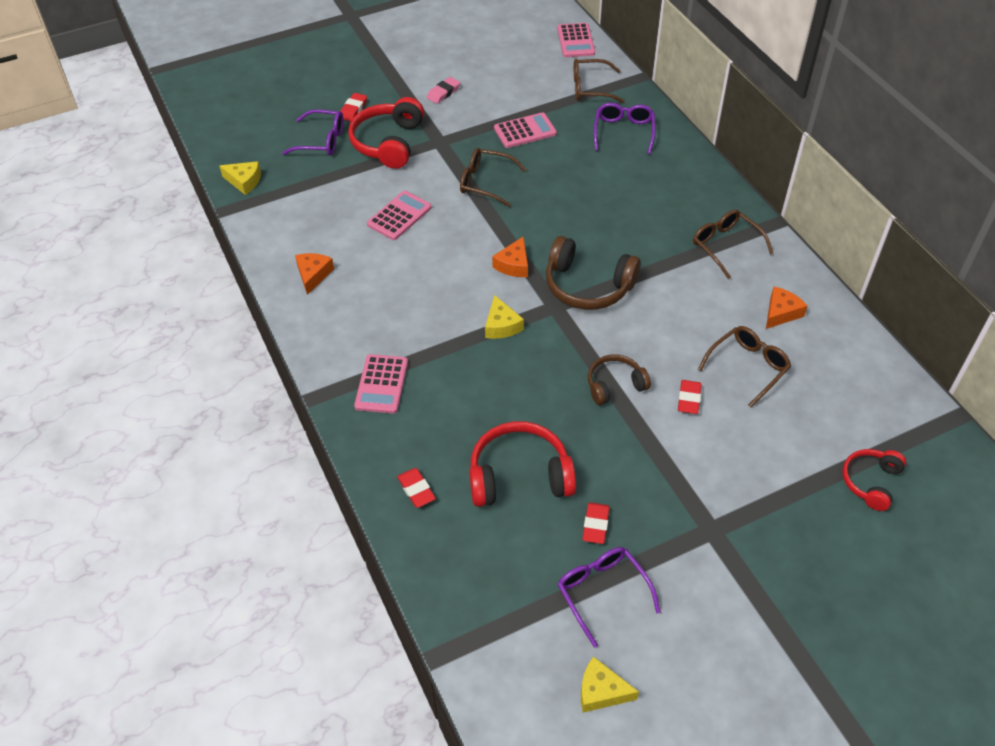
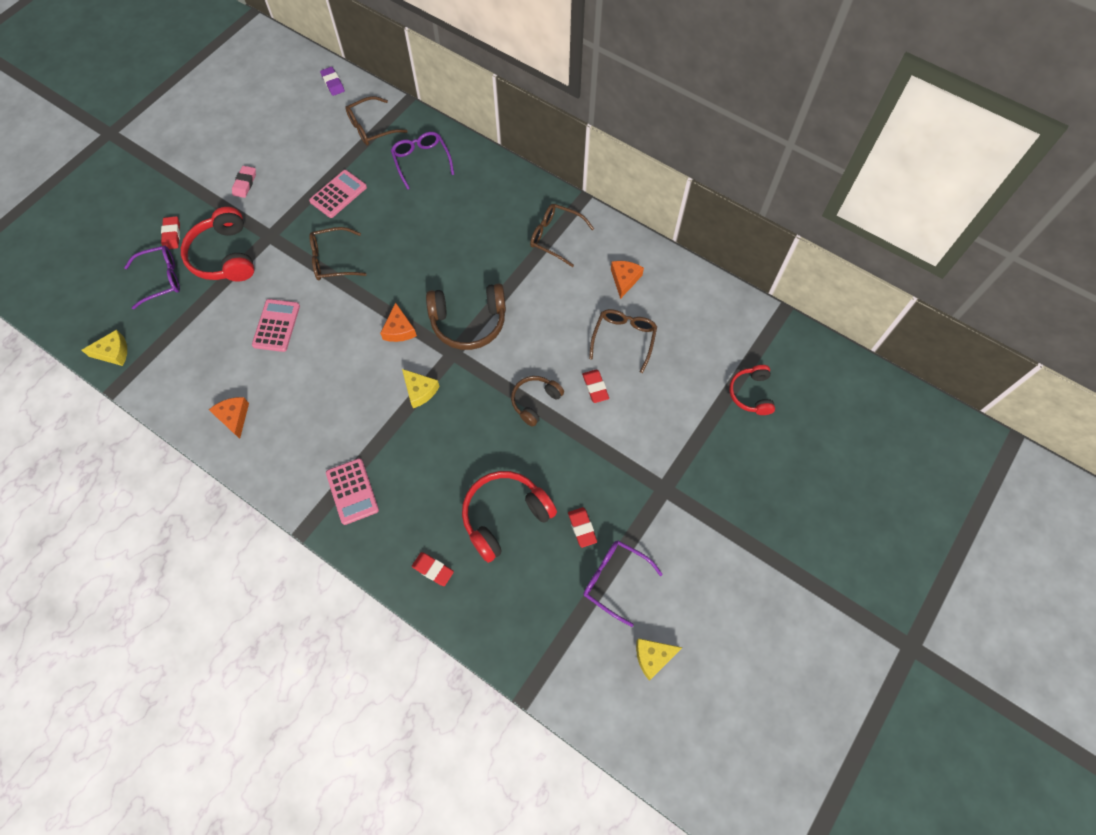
camera: 30 degrees left, 15 degrees up
(576, 41) = (333, 83): pink calculator -> purple eraser

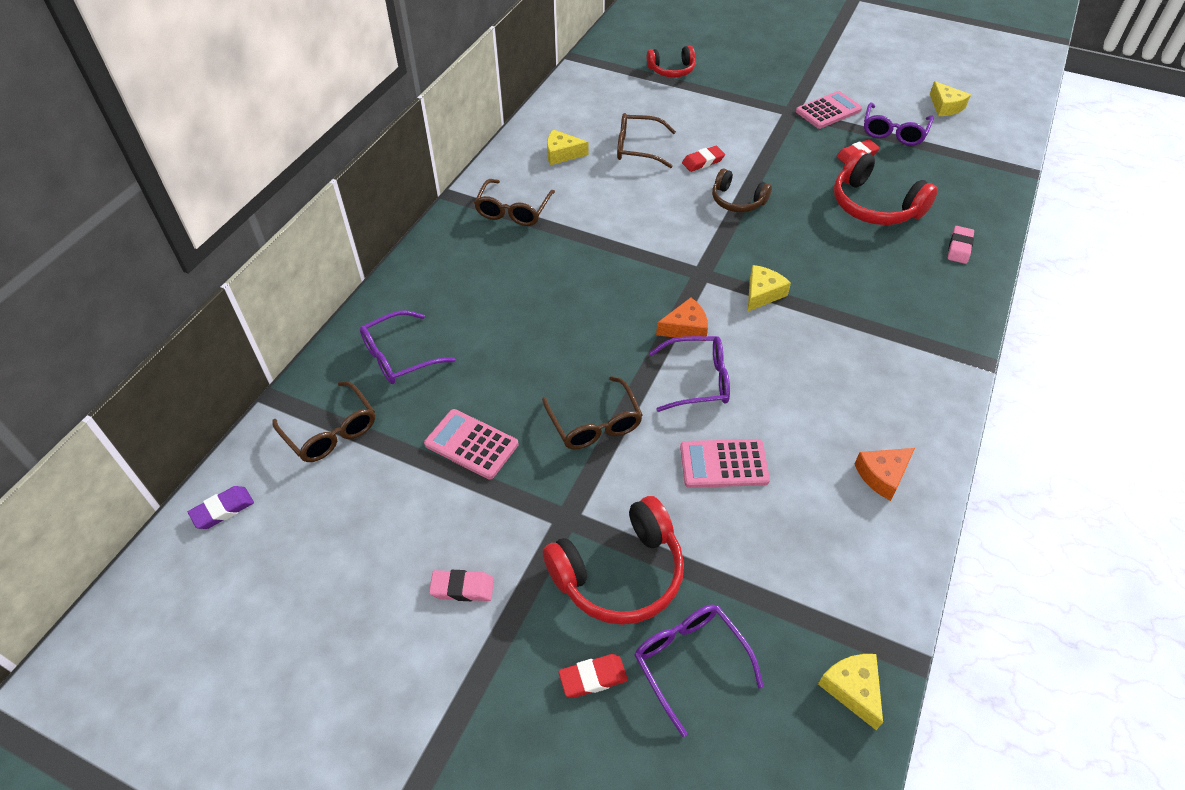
camera: 100 degrees left, 15 degrees down
(348, 326) = (698, 380): none -> purple glasses
(352, 491) = (914, 328): pink calculator -> pink calculator (828, 111)
(433, 569) = (959, 247): red eraser -> pink eraser
(468, 322) = (655, 266): brown headphones -> none
(624, 279) = (562, 154): orange cheese -> yellow cheese

